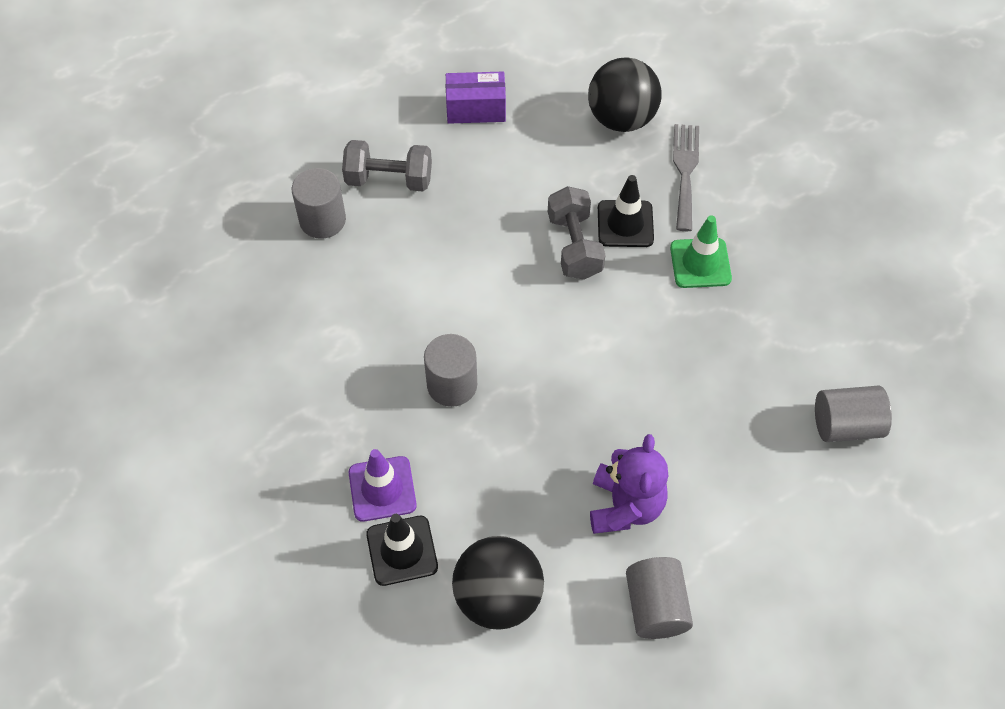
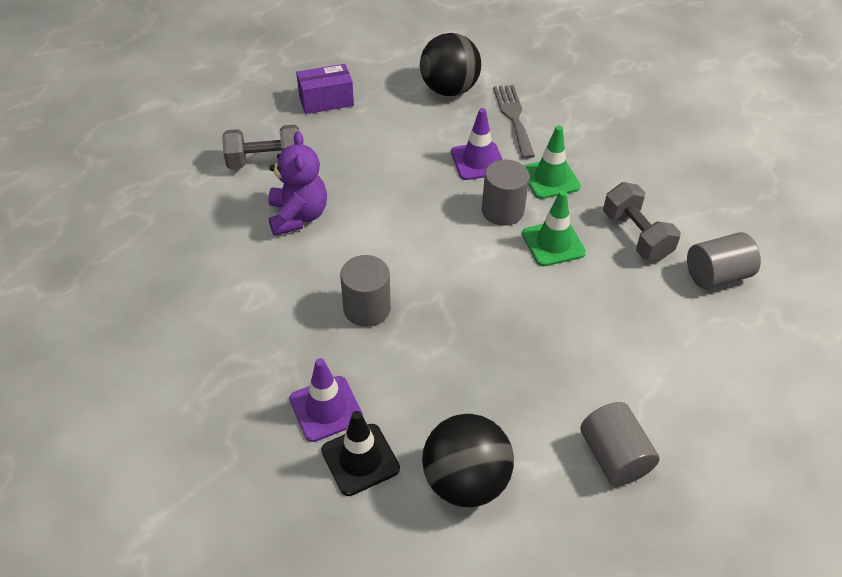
camera: 15 degrees left, 10 degrees down
(322, 220) = (213, 201): grey cylinder -> grey cylinder (502, 211)
(574, 246) = (441, 184): grey dumbbell -> grey dumbbell (636, 236)
(625, 224) = (478, 161): black traffic cone -> purple traffic cone
(625, 506) = (555, 377): purple teddy bear -> purple teddy bear (298, 216)
(676, 347) = (553, 243): none -> green traffic cone

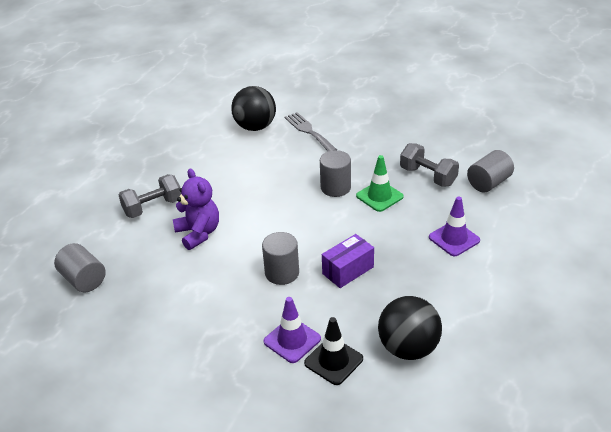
camera: 20 degrees left, 10 degrees down
(326, 101) = (173, 157): purple box -> purple box (348, 270)
(478, 161) = (301, 163): purple traffic cone -> purple traffic cone (454, 239)
(550, 179) = (354, 160): green traffic cone -> none
(614, 456) = (489, 302): grey cylinder -> grey cylinder (83, 279)

